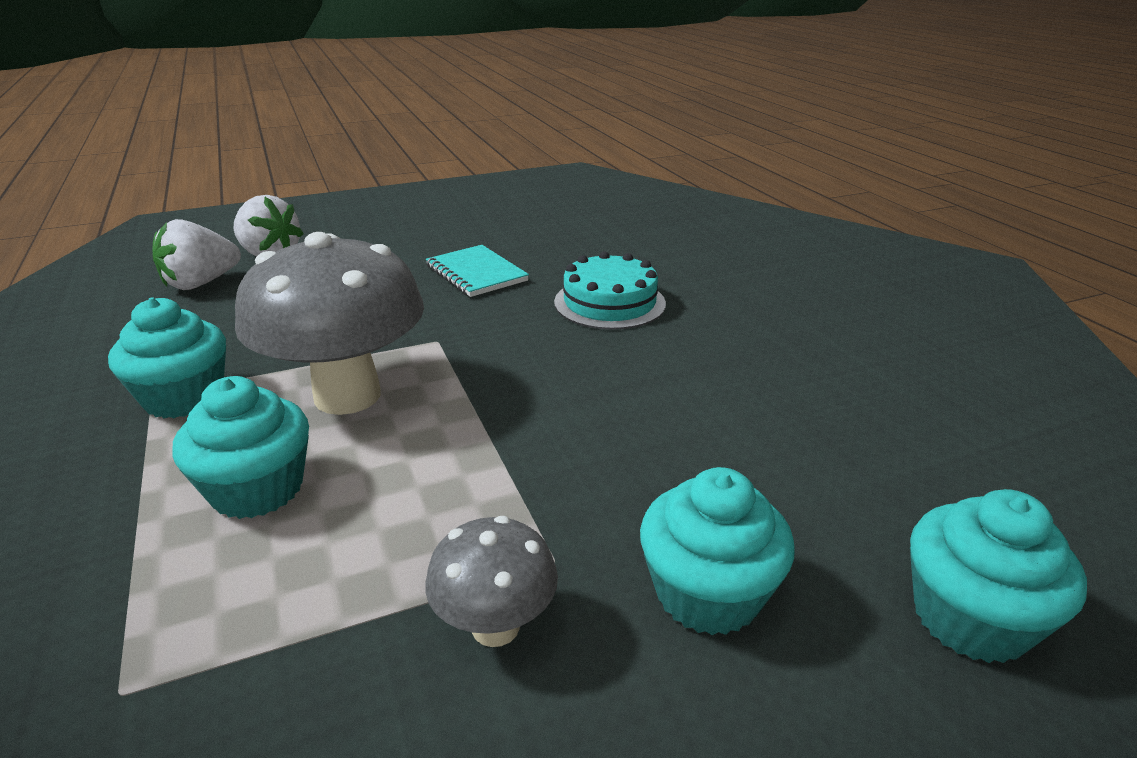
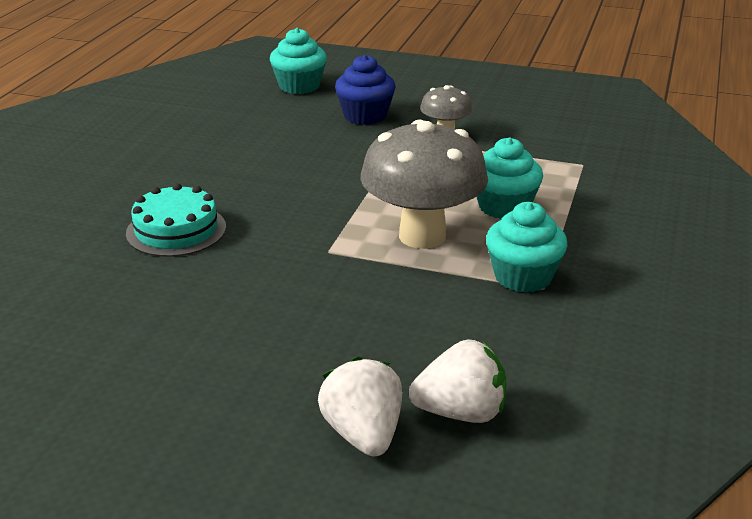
camera: 140 degrees left, 0 degrees up
(476, 273) = (214, 303): turquoise notebook -> none
(708, 593) = (365, 116): turquoise cupcake -> blue cupcake

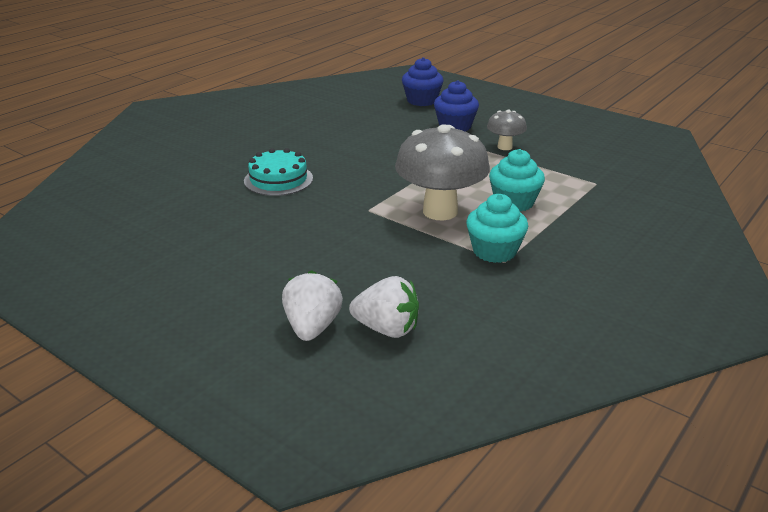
camera: 20 degrees right, 0 degrees up
(299, 86) = (422, 100): turquoise cupcake -> blue cupcake

